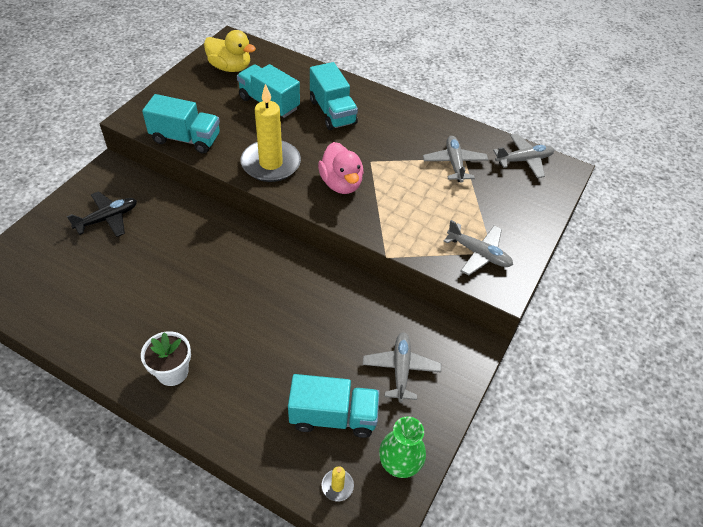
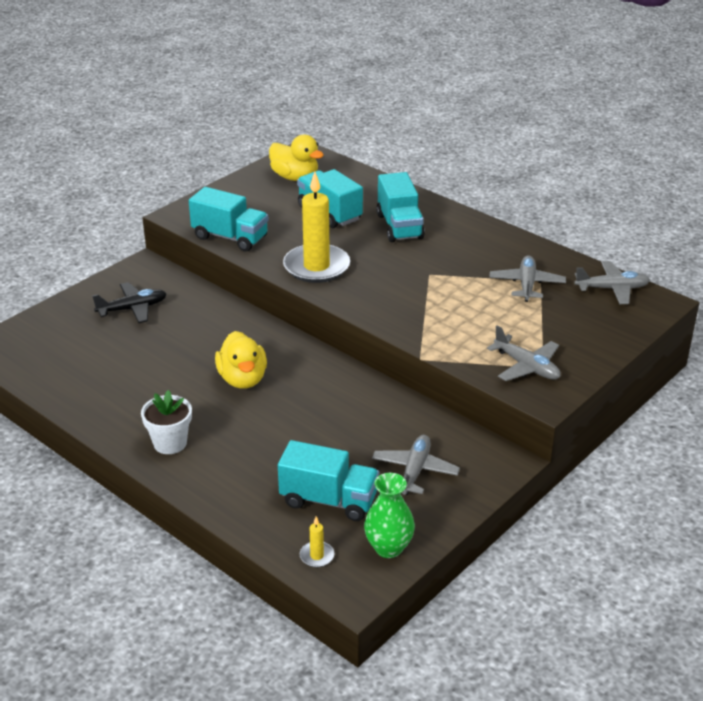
camera: 15 degrees right, 15 degrees down
(225, 286) = (242, 379): none -> yellow duck
(341, 183) = (389, 291): pink duck -> none

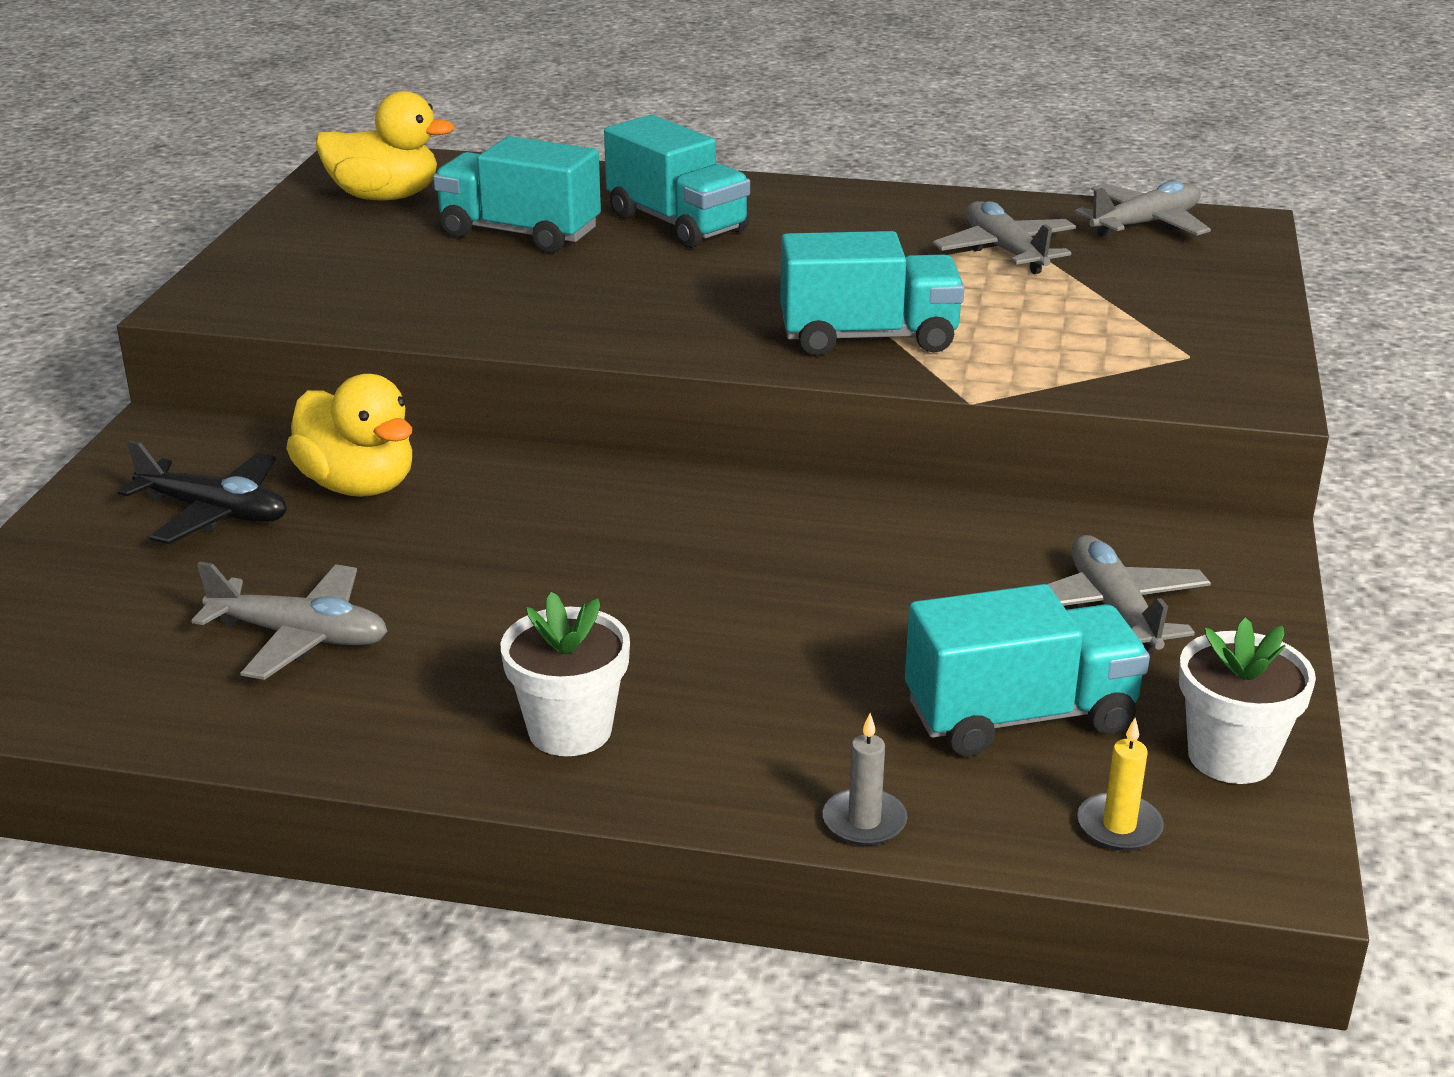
camera: 30 degrees left, 5 degrees down
(132, 309) = (214, 512): black plane -> black plane turned 75 degrees clockwise
(230, 237) = (359, 313): turquoise truck -> turquoise truck (868, 337)
(232, 517) = (864, 821): none -> grey candle
(242, 379) = (599, 564): yellow duck -> yellow duck (358, 485)
(316, 267) = (594, 316): yellow candle -> none
(388, 548) = (1231, 757): green vase -> white flower pot
(526, 367) = (1164, 362): grey plane -> grey plane (300, 636)

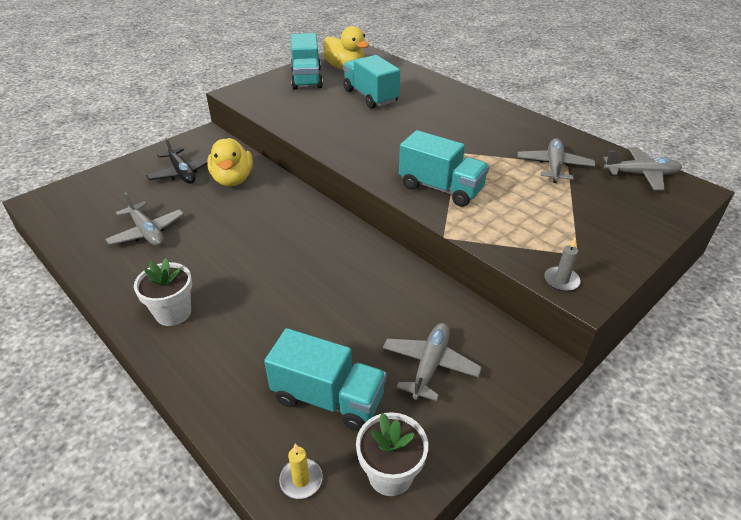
camera: 35 degrees right, 10 degrees up
(677, 223) = (432, 109): turquoise truck -> turquoise truck (307, 79)
(864, 821) = (213, 413): grey candle -> grey candle (561, 280)

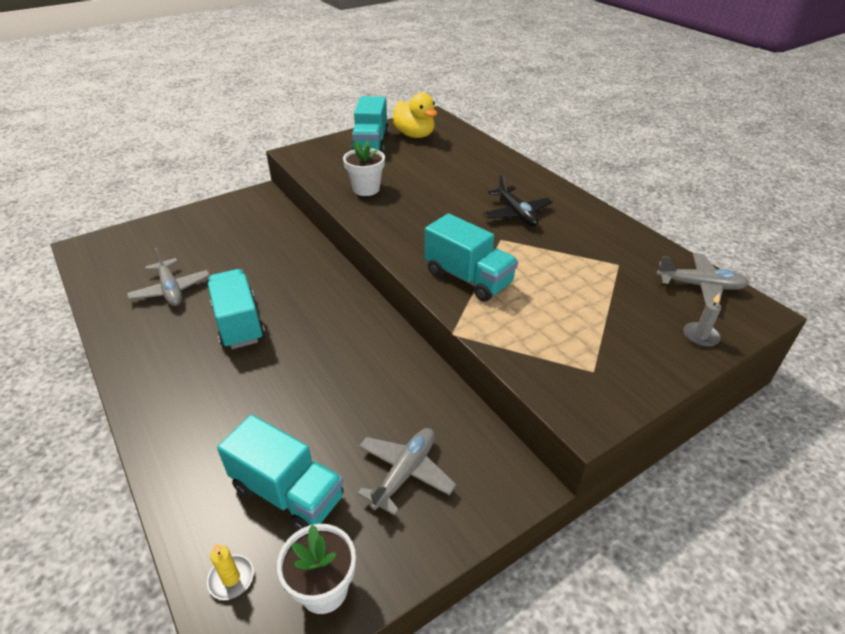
camera: 10 degrees right, 0 degrees up
(173, 313) = (167, 378): white flower pot -> white flower pot (366, 189)
(182, 173) = (225, 231): black plane -> black plane (516, 213)
(233, 180) = (271, 244): yellow duck -> none
(370, 96) = (429, 168): turquoise truck -> turquoise truck (239, 323)
(554, 166) = (602, 266): grey plane -> none
(561, 280) = (564, 400): grey candle -> grey candle (700, 336)

